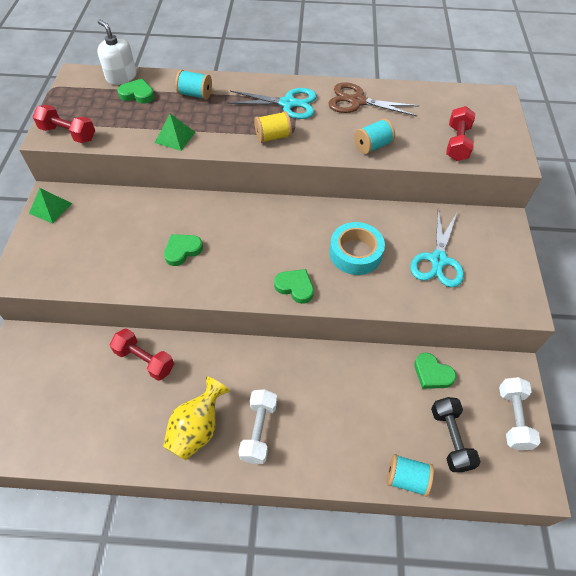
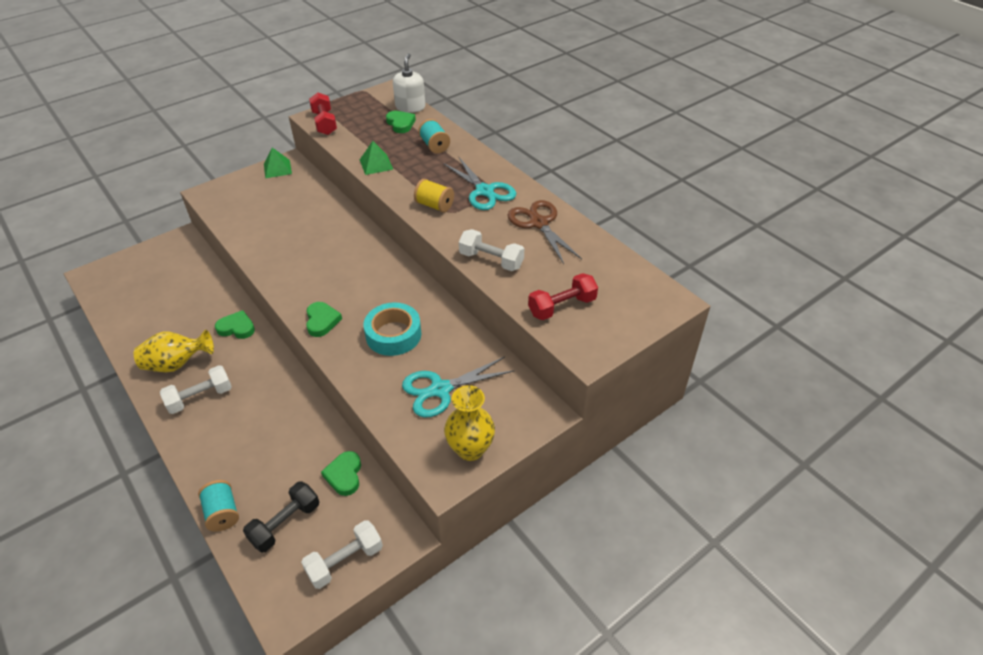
camera: 50 degrees right, 10 degrees down
(145, 360) = (213, 303): red dumbbell -> none
(182, 250) = (300, 246): green heart -> green heart (237, 328)
(372, 146) = (491, 260): turquoise spool -> white dumbbell
(508, 277) = (470, 449): none -> yellow vase

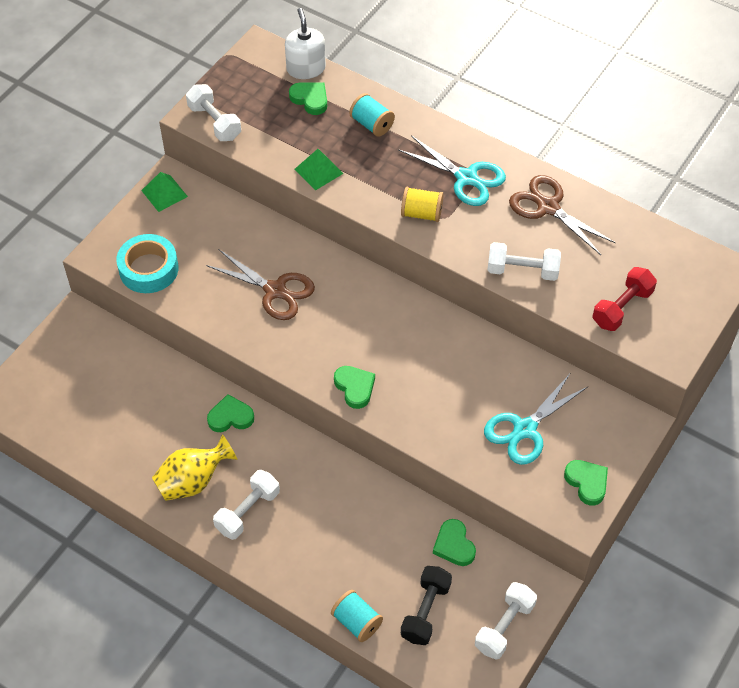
camera: 20 degrees left, 10 degrees up
(309, 242) = (275, 291): none -> brown scissors
(324, 123) = (214, 122): red dumbbell -> white dumbbell
(393, 335) = (441, 381): turquoise tape -> turquoise tape (148, 269)
(470, 449) = (587, 483): yellow vase -> green heart

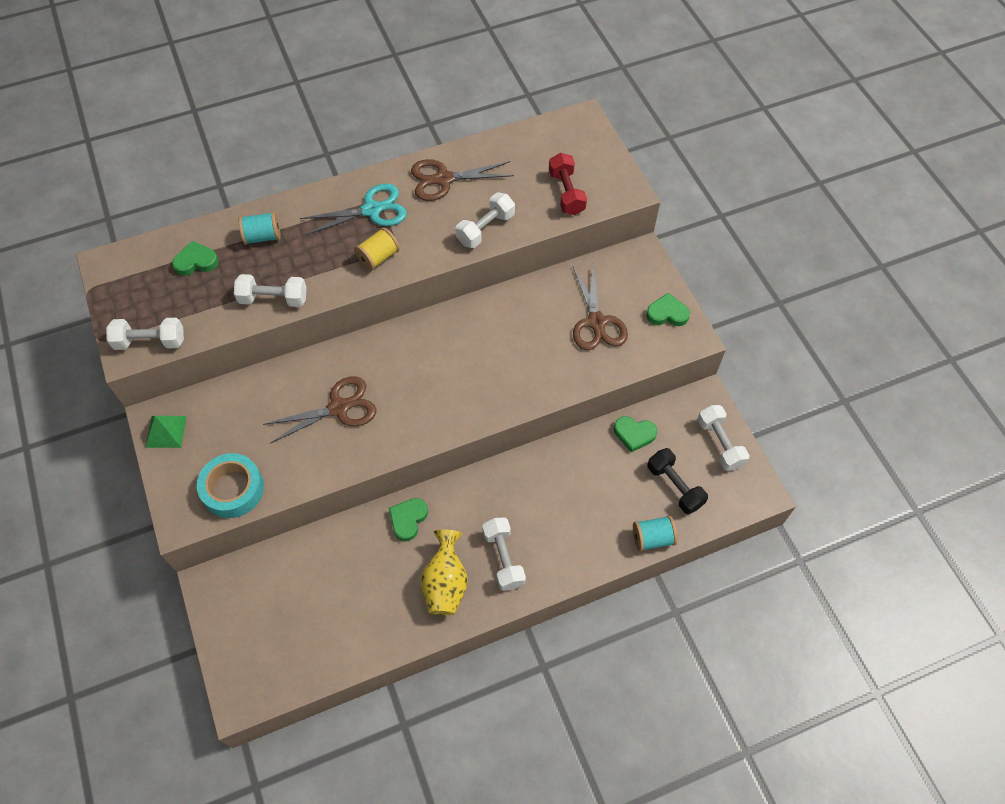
camera: 55 degrees left, 5 degrees up
(306, 68) = (161, 245): white soap dispenser -> none
(319, 171) = (273, 299): green pyramid -> white dumbbell
(355, 388) = (475, 408): green heart -> none
(524, 429) = (596, 322): turquoise scissors -> brown scissors

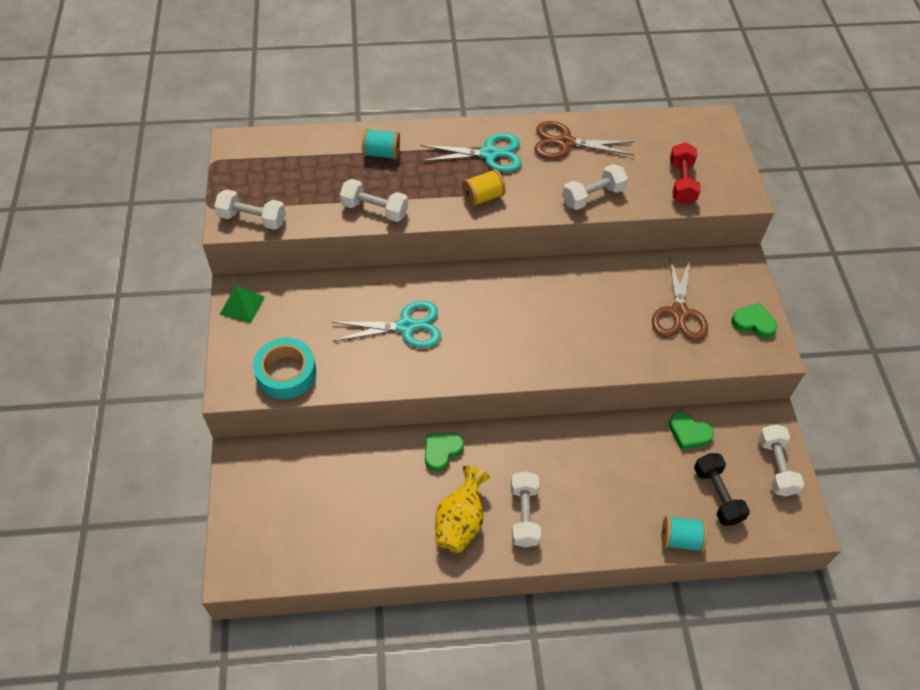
camera: 15 degrees right, 5 degrees down
(196, 261) = (315, 160): green heart -> none
(339, 408) = (406, 326): brown scissors -> turquoise scissors

